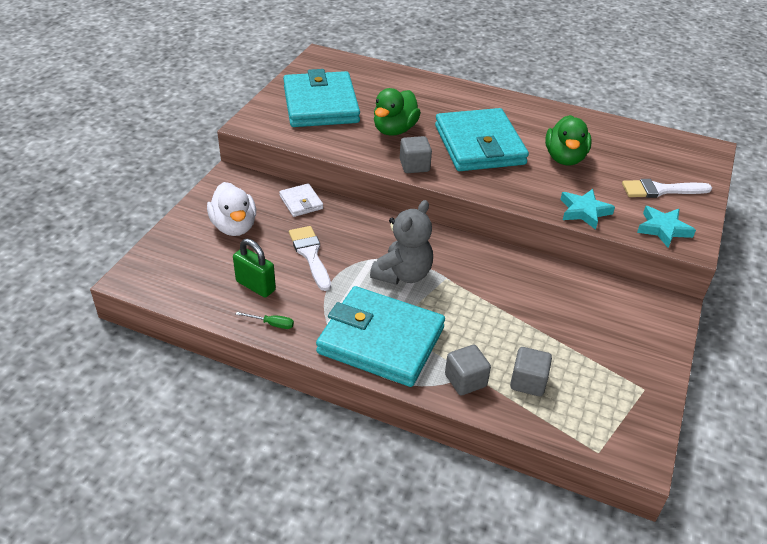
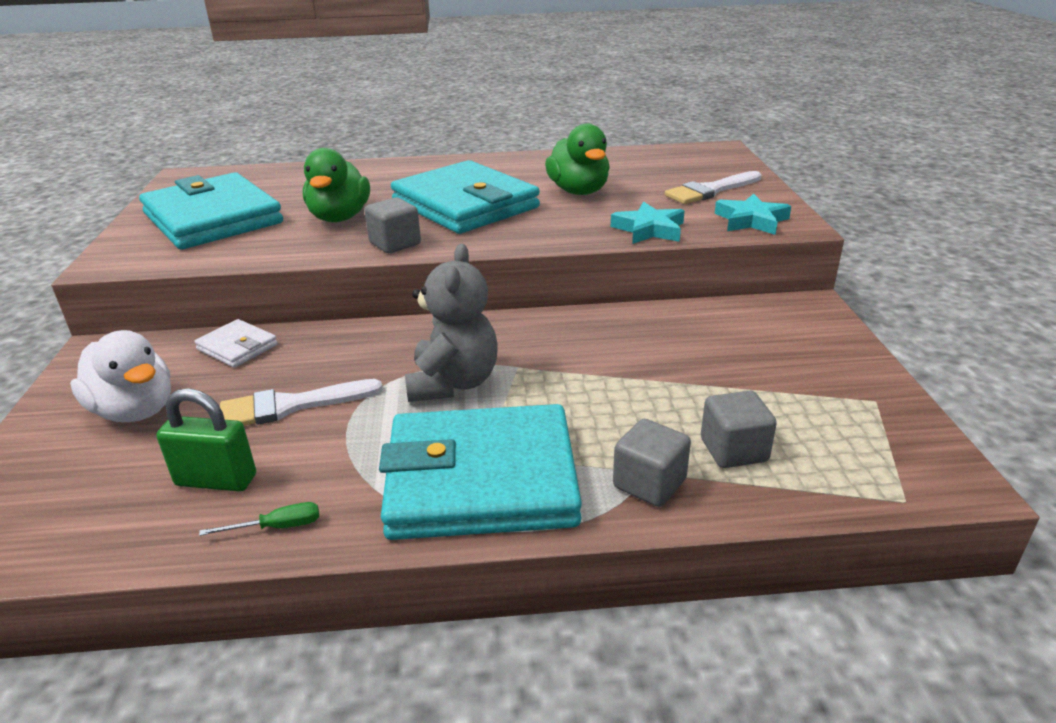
camera: 25 degrees left, 10 degrees down
(310, 255) = (290, 406): white brush -> white brush turned 60 degrees counterclockwise

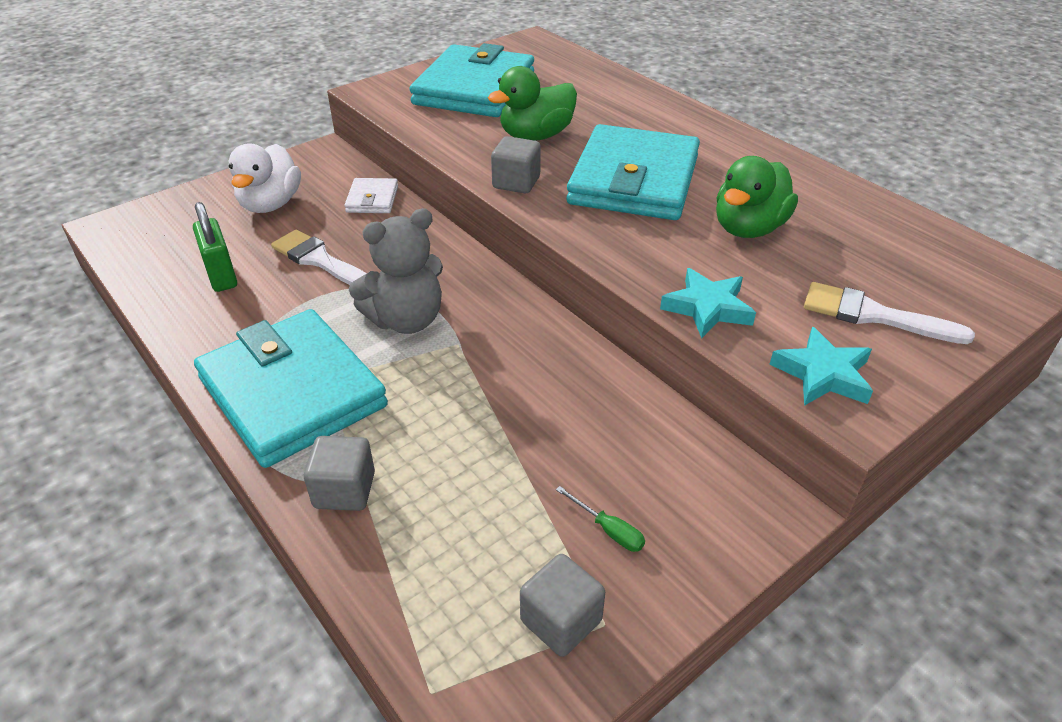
camera: 55 degrees right, 10 degrees up
(277, 527) = (190, 325): green screwdriver -> green screwdriver (608, 530)
(733, 450) = (429, 531): grey cube -> grey cube (561, 621)

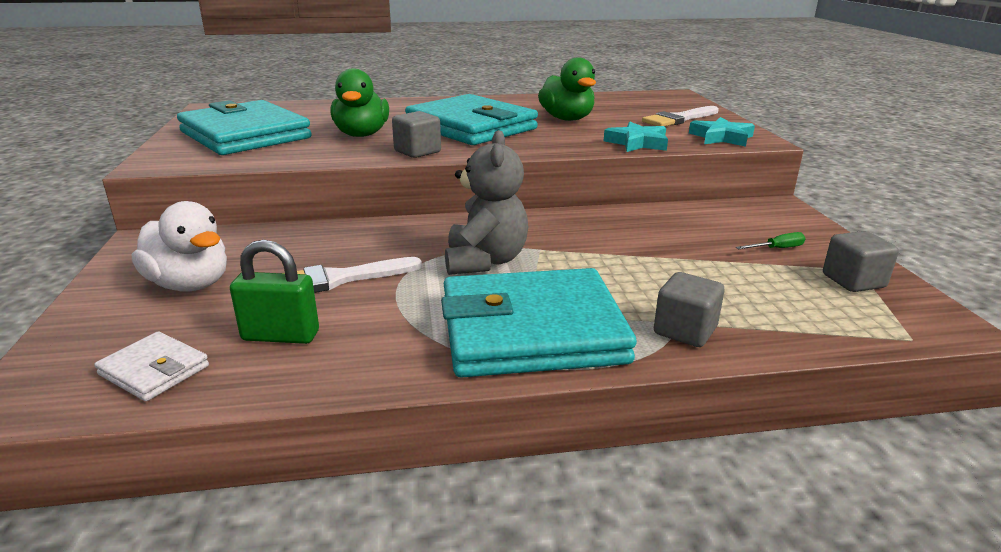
camera: 60 degrees left, 15 degrees down
(372, 199) = (278, 237): white wallet -> white wallet (154, 370)

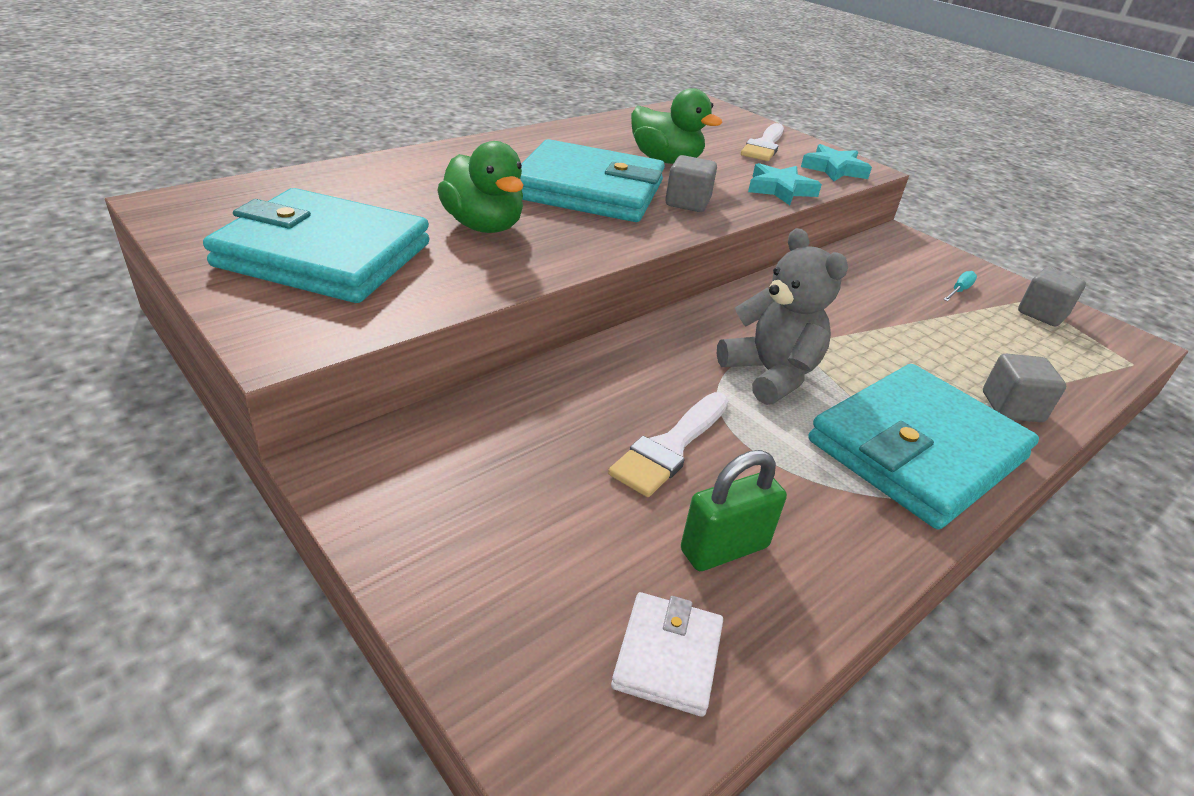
camera: 35 degrees left, 10 degrees up
(154, 370) = (667, 656): white wallet -> white wallet turned 75 degrees counterclockwise
(190, 284) = (517, 517): white duck -> none
(417, 152) = (595, 245): grey cube -> grey cube (687, 203)
(777, 249) = (959, 291): green screwdriver -> turquoise screwdriver

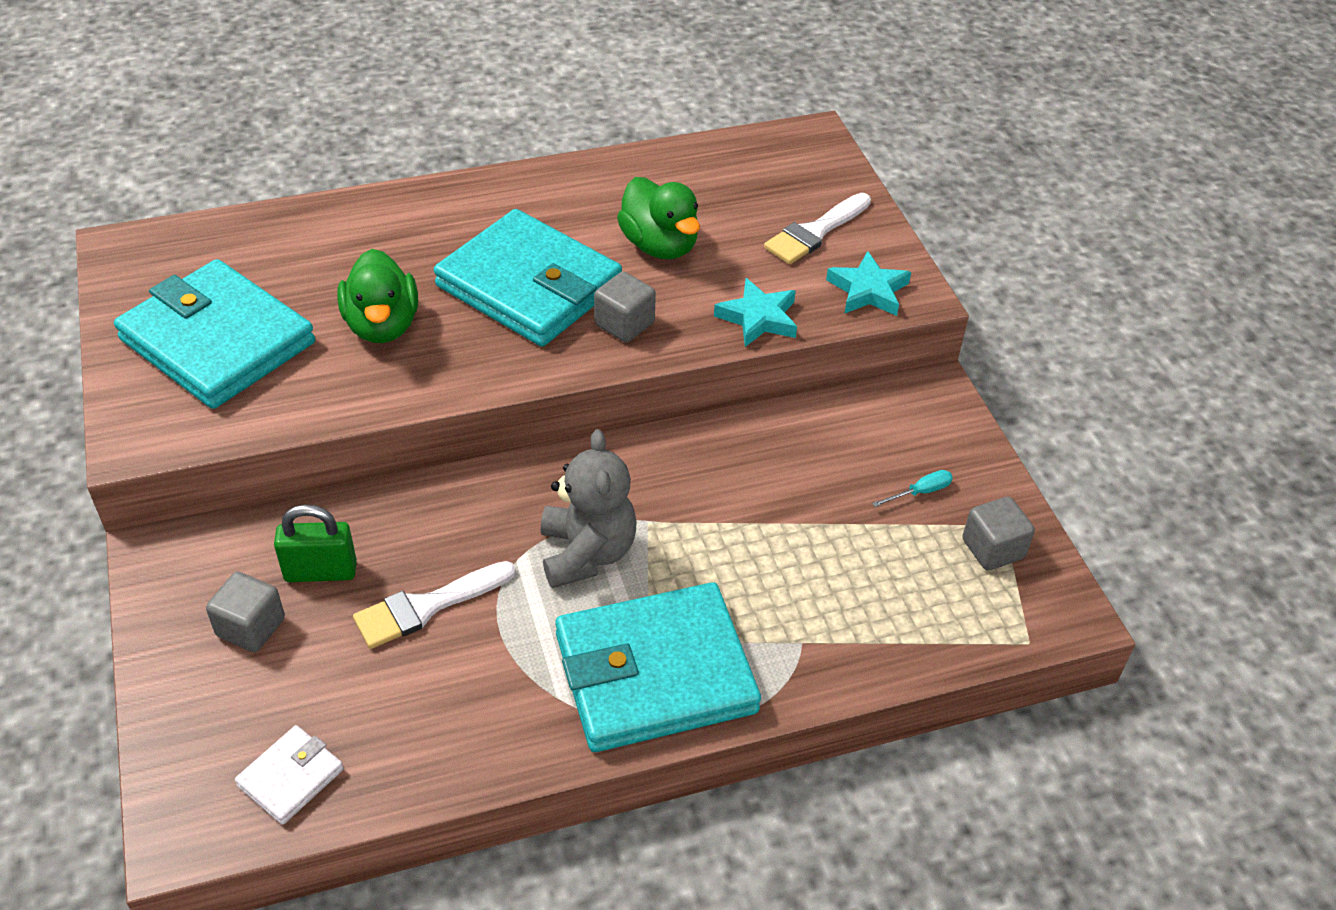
camera: 25 degrees right, 10 degrees up
(724, 548) = (397, 711): green padlock -> green padlock (320, 571)
(1011, 407) = (809, 655): grey cube -> grey cube (251, 627)

